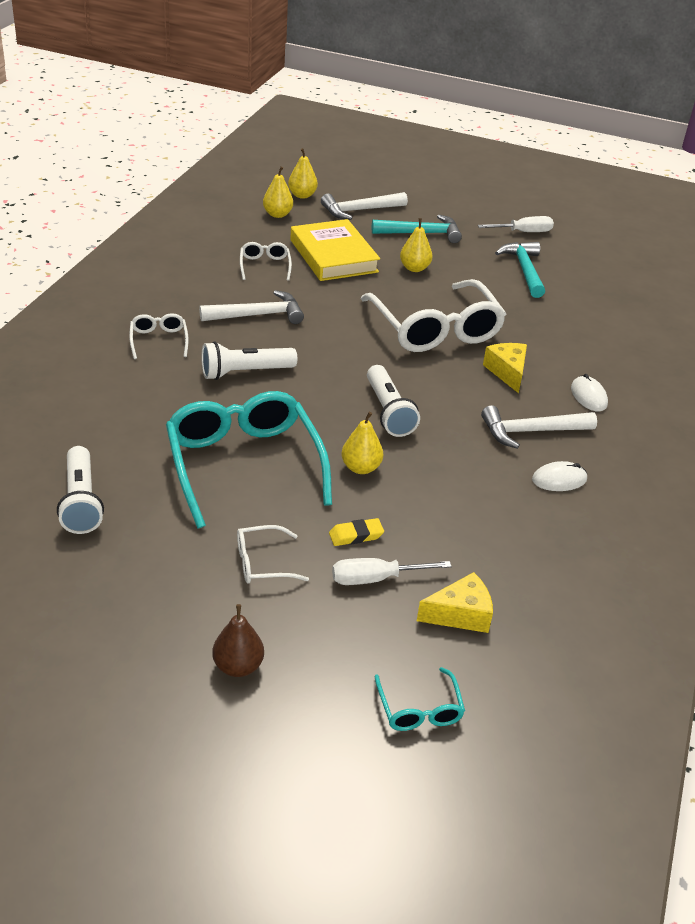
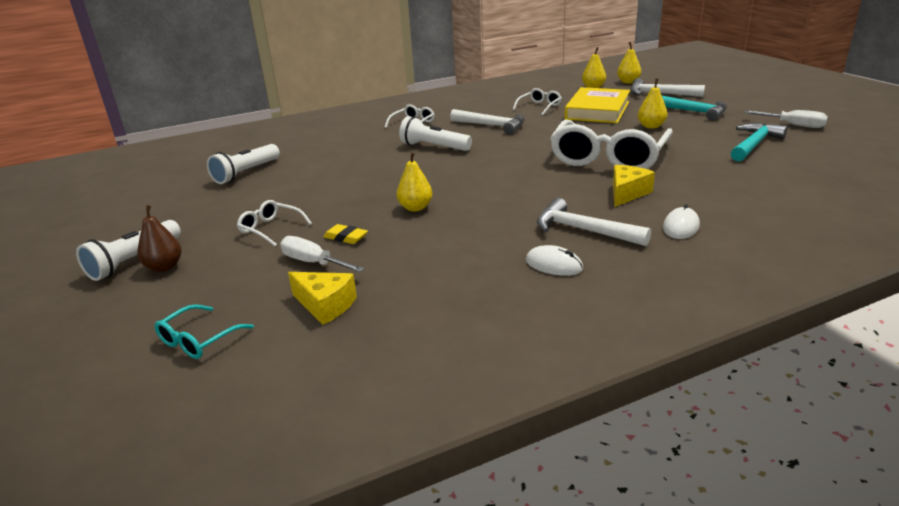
camera: 50 degrees right, 10 degrees down
(244, 465) = (351, 184): turquoise glasses -> none
(388, 412) = (489, 188): white flashlight -> white flashlight (134, 261)

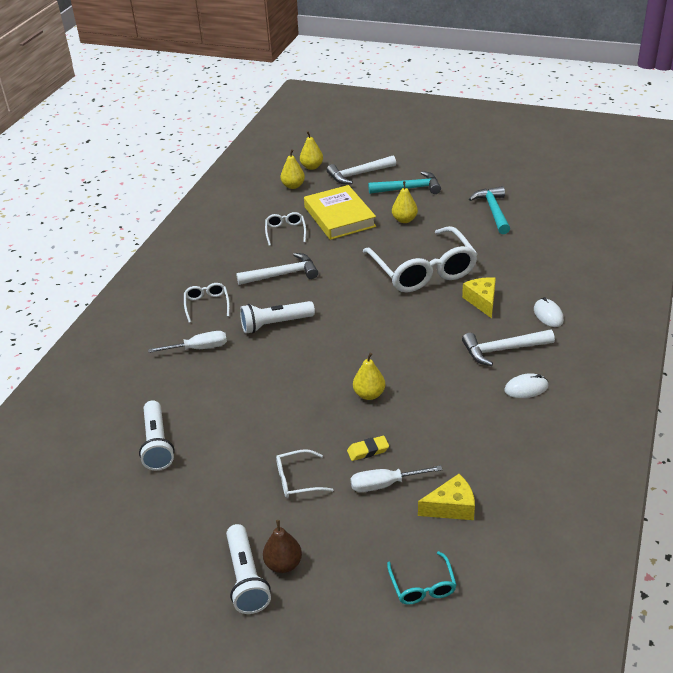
camera: 45 degrees left, 10 degrees up
(793, 125) = (491, 177): white screwdriver -> white screwdriver (198, 348)

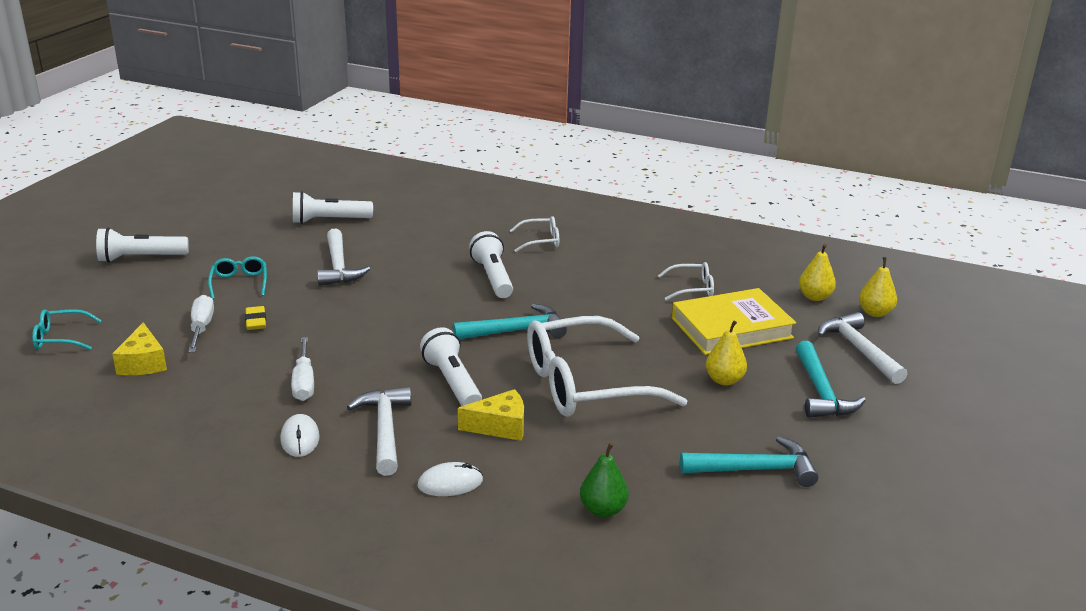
camera: 90 degrees right, 10 degrees down
(198, 348) = (464, 237): white screwdriver -> white screwdriver (304, 382)
(282, 274) = (593, 284): white hammer -> white hammer (339, 267)
(283, 564) = (142, 274): brown pear -> none
(297, 480) = (239, 283): white glasses -> turquoise glasses
(358, 305) = (516, 331): none -> turquoise hammer
(369, 394) = (344, 327): yellow pear -> none
(436, 327) = (452, 382): none -> white flashlight
(549, 258) = (603, 510): none -> green pear

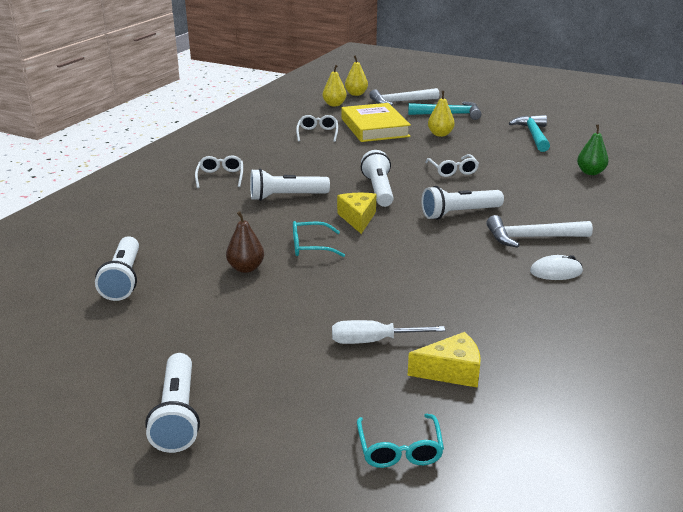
camera: 85 degrees left, 0 degrees up
(239, 283) = (270, 326): turquoise glasses -> turquoise glasses (311, 246)
(256, 321) = (360, 308): yellow eraser -> none
(304, 382) = (471, 275): white screwdriver -> none
(339, 267) = (246, 268): white hammer -> brown pear
(450, 483) = (586, 214): white mouse -> none
(500, 426) = (513, 198): yellow cheese -> yellow cheese (358, 218)
(516, 331) = (378, 190): turquoise hammer -> white flashlight
(586, 384) = (453, 170): white glasses -> white glasses, size x0.45

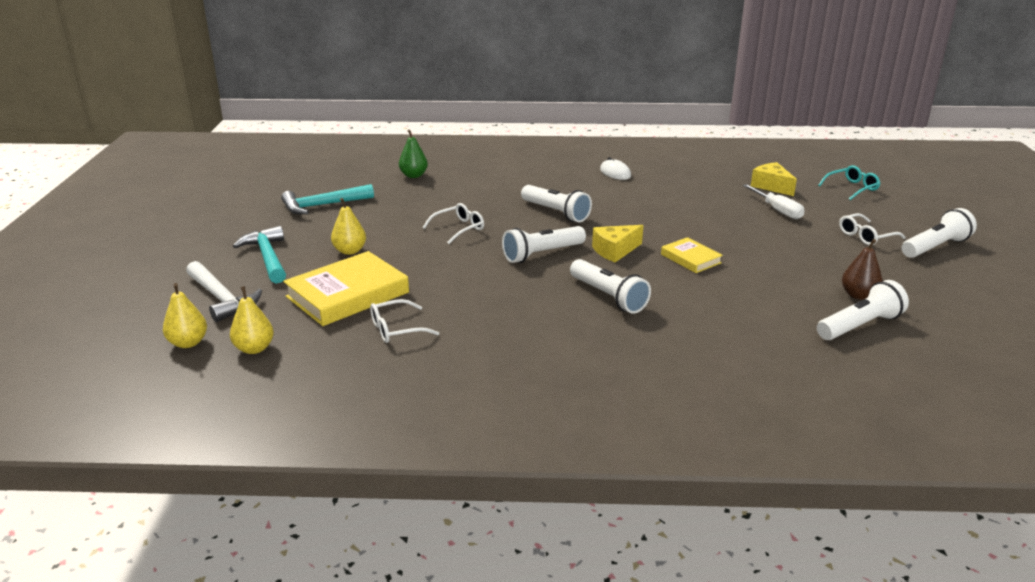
camera: 115 degrees left, 0 degrees up
(220, 177) = (601, 354): white glasses -> white glasses (866, 236)
(246, 268) = (761, 276): brown pear -> brown pear (858, 295)
(311, 246) = (690, 259): turquoise glasses -> yellow book
(531, 238) = (571, 184): white hammer -> none

